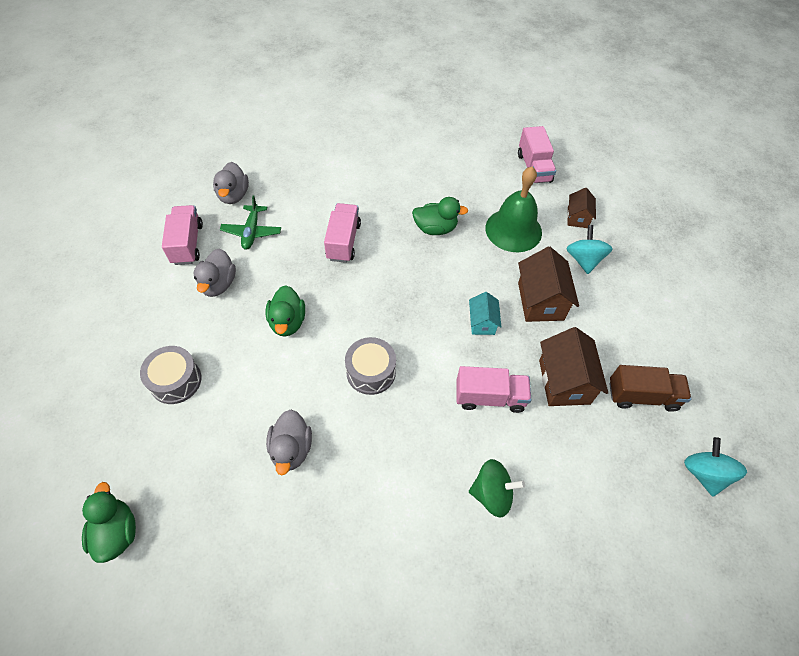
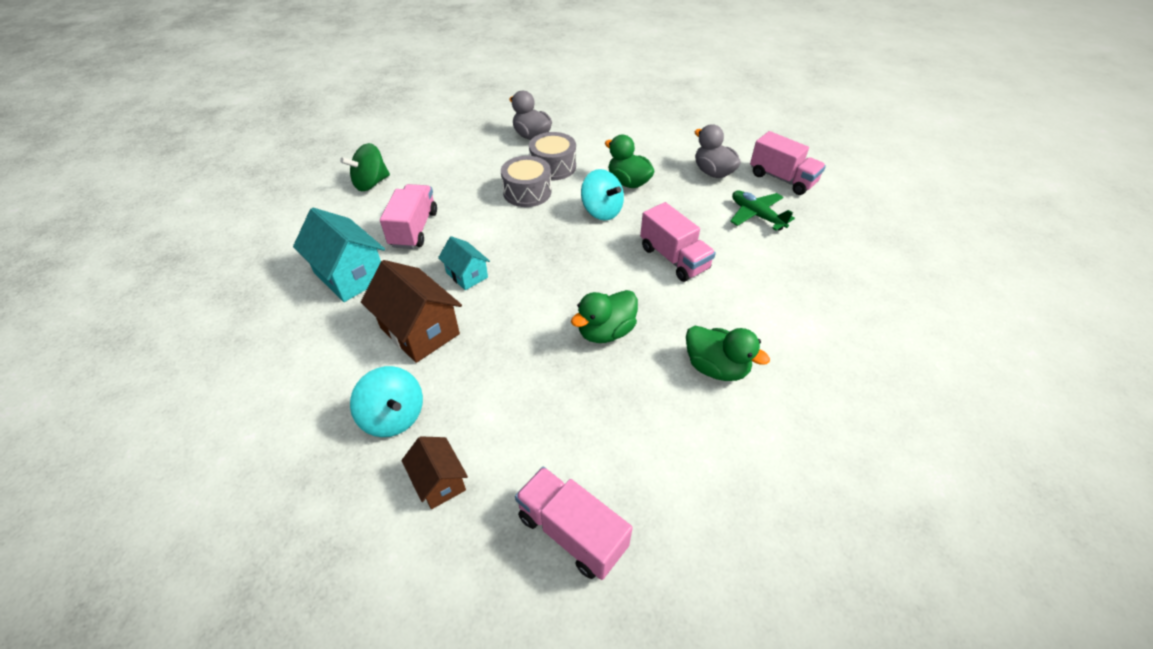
camera: 140 degrees right, 10 degrees down
(117, 532) = (579, 75): green duck -> green duck (716, 367)
(175, 381) = (647, 122): grey drum -> grey drum (553, 167)
(233, 195) = (824, 230): grey duck -> none
(490, 397) = (414, 229): pink truck -> pink truck turned 135 degrees clockwise
(513, 230) = (515, 395): green bell -> none
(564, 381) = (350, 275): brown house -> turquoise house
(642, 396) = (259, 308): brown truck -> none
(704, 473) = (178, 282): turquoise spinning top -> turquoise spinning top (601, 211)

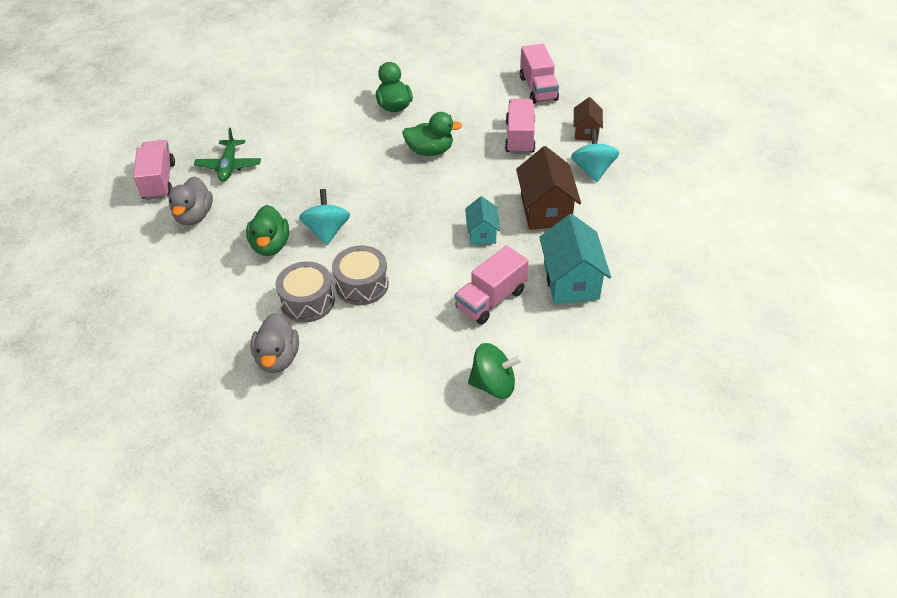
camera: 140 degrees left, 0 degrees up
(674, 258) = (329, 169): pink truck -> pink truck (520, 138)

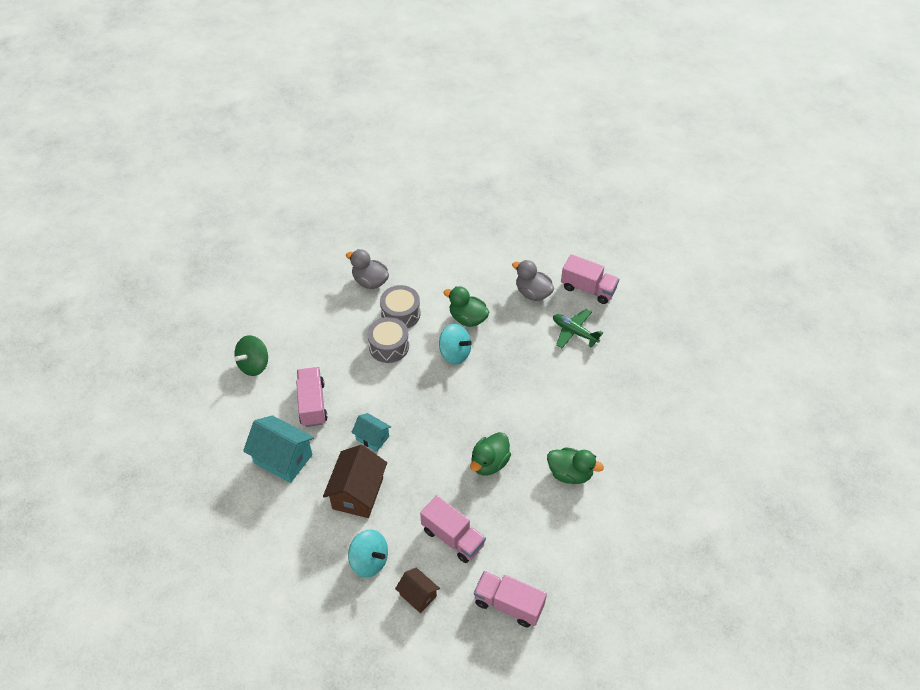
camera: 125 degrees right, 5 degrees up
(545, 210) = (358, 493): brown house -> brown house turned 75 degrees clockwise

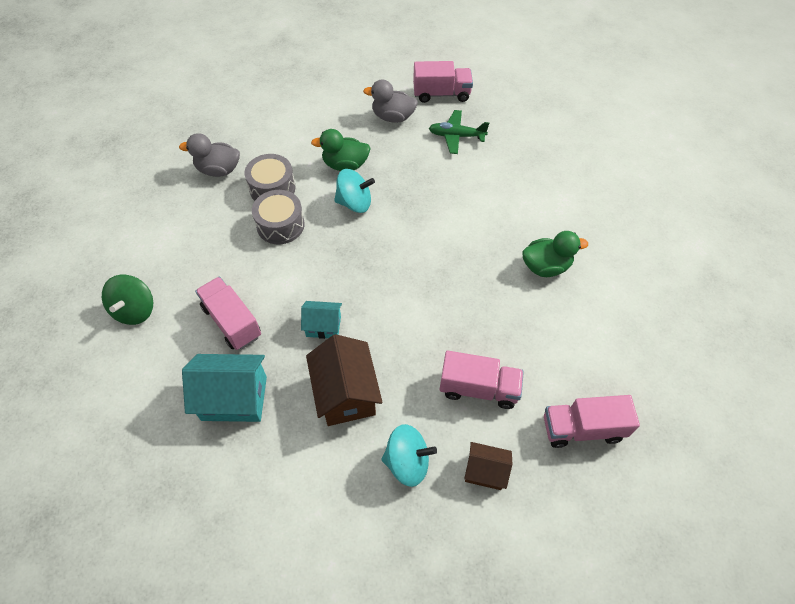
camera: 30 degrees left, 5 degrees up
(489, 463) = (462, 293): green duck -> none

